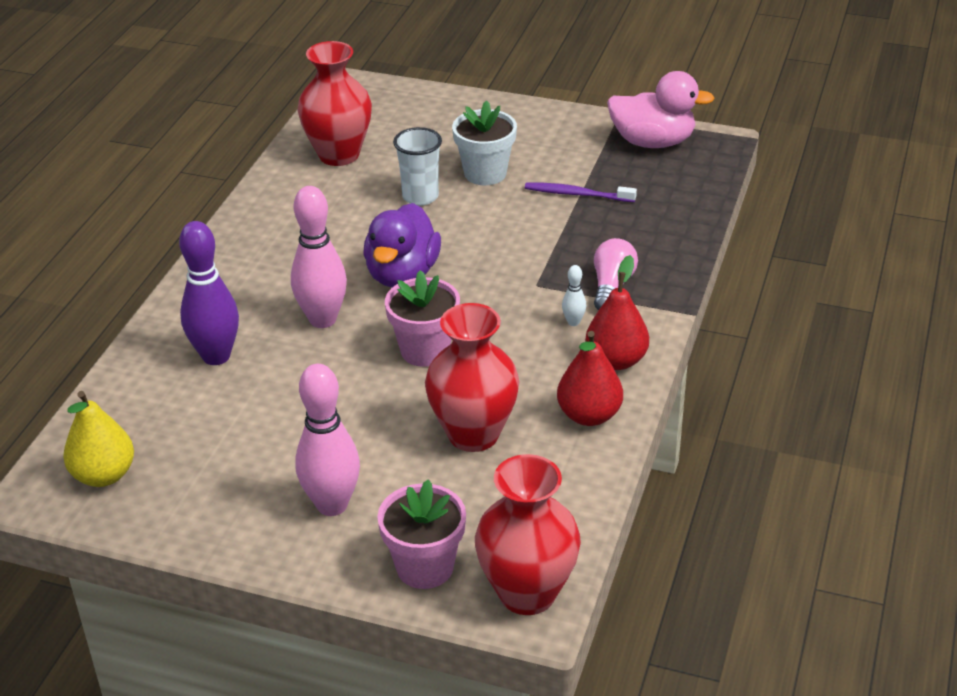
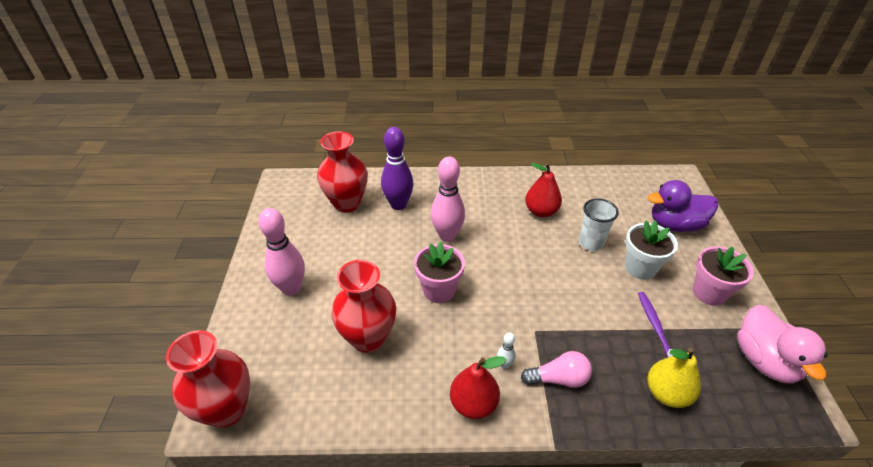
camera: 70 degrees right, 5 degrees up
(104, 475) = (298, 197): yellow pear -> yellow pear (667, 393)
(339, 155) = (606, 194): red vase -> red vase (347, 203)
(402, 274) = (507, 258): purple duck -> purple duck (675, 225)
(425, 567) = (245, 347): pink flower pot -> pink flower pot (709, 293)
(589, 415) = (407, 401): red pear -> red pear (541, 211)

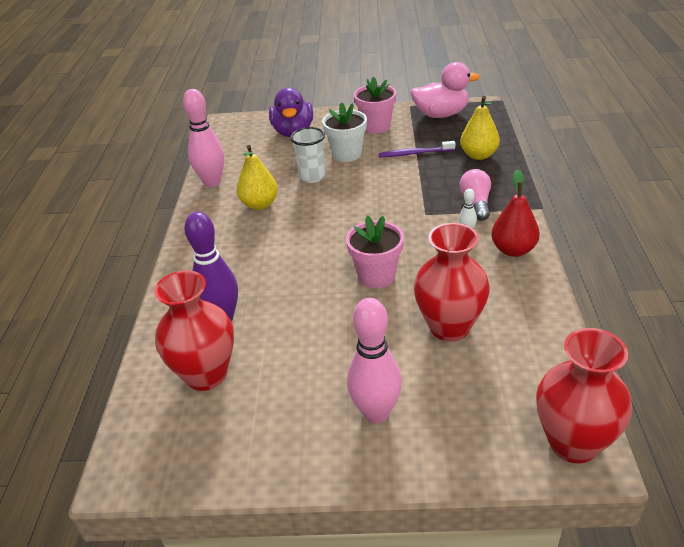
camera: 85 degrees left, 5 degrees down
(447, 236) = (289, 272): pink bowling pin -> pink bowling pin (212, 182)
(541, 211) = (260, 204): red pear -> yellow pear

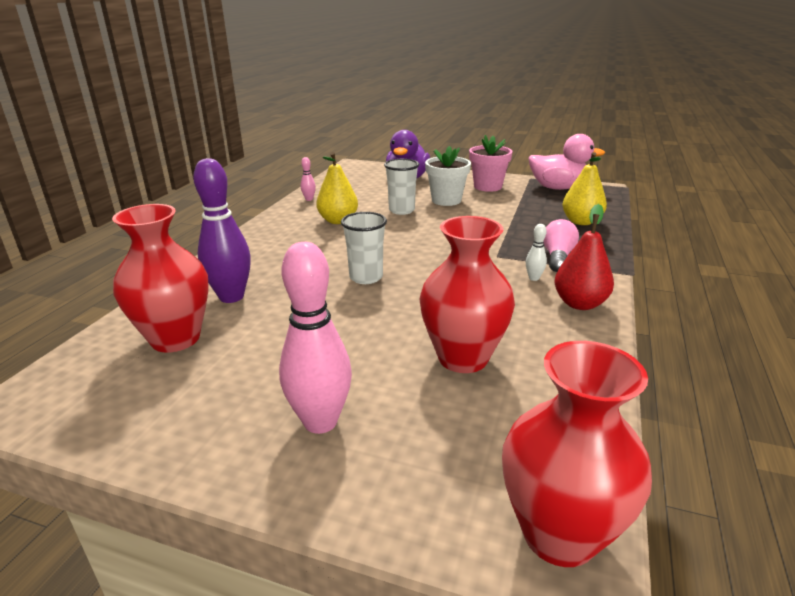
camera: 15 degrees right, 10 degrees down
(212, 182) = (309, 199): pink bowling pin -> pink bowling pin, size x0.44
(327, 266) = (366, 277): none -> white cup
(376, 276) = (411, 295): pink flower pot -> none
(414, 153) = (513, 210): purple toothbrush -> none

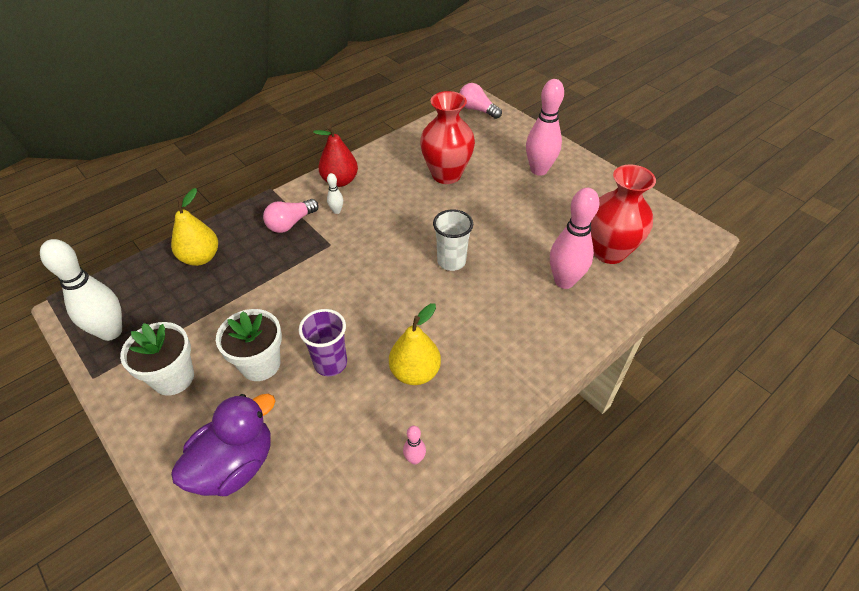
camera: 150 degrees left, 20 degrees up
(231, 297) = (564, 281): purple bowling pin -> pink bowling pin
(401, 210) = (330, 363): white cup -> purple cup
(487, 187) = (173, 378): pink flower pot -> white flower pot
(558, 188) = (111, 332): pink duck -> white bowling pin
(559, 534) = (477, 110): red vase -> pink light bulb

